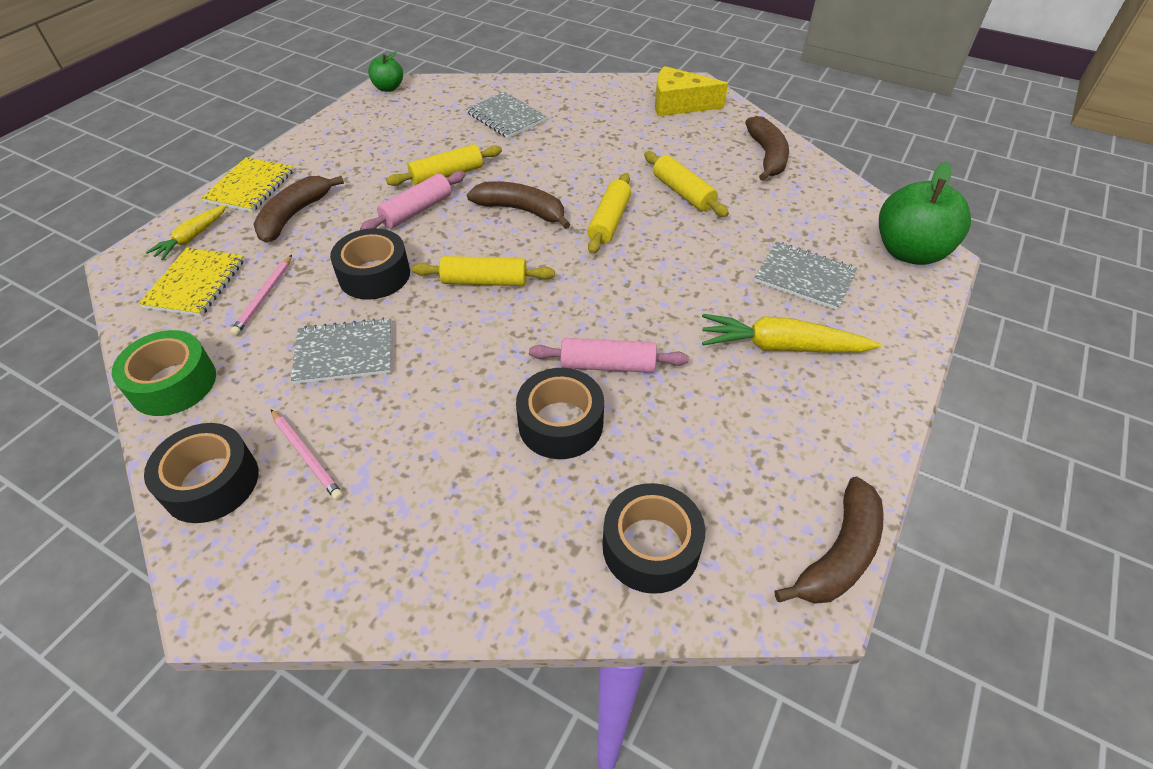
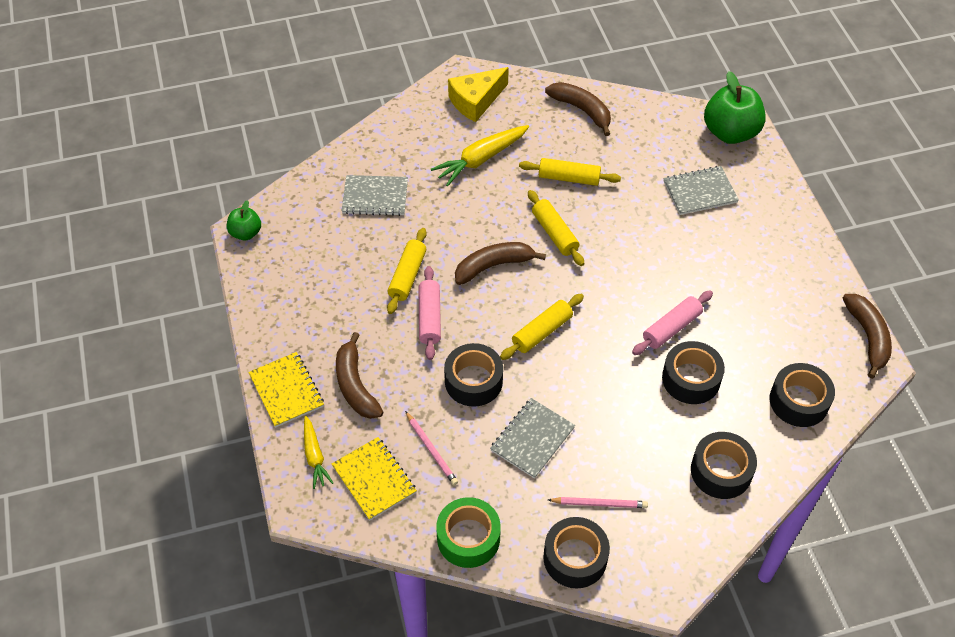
camera: 45 degrees left, 5 degrees up
(459, 537) = (721, 471): none -> black tape
(781, 346) = (736, 247): yellow carrot -> yellow carrot (481, 159)

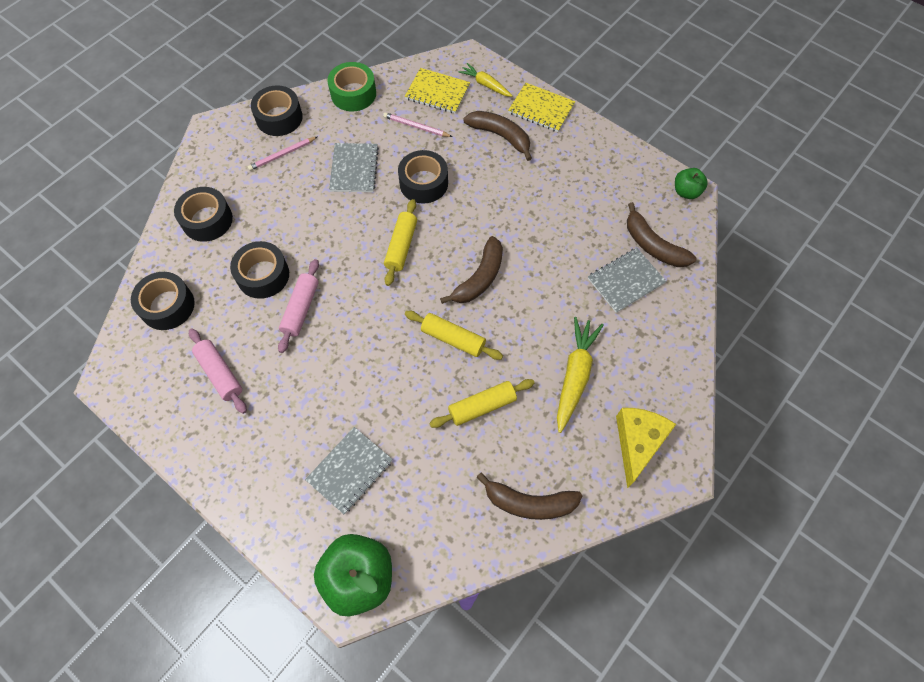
camera: 145 degrees right, 10 degrees up
(407, 276) = (537, 230): yellow rolling pin -> none
(429, 317) = (492, 209): pink rolling pin -> pink rolling pin (220, 373)
(868, 337) = (125, 400): brown banana -> brown banana (653, 245)

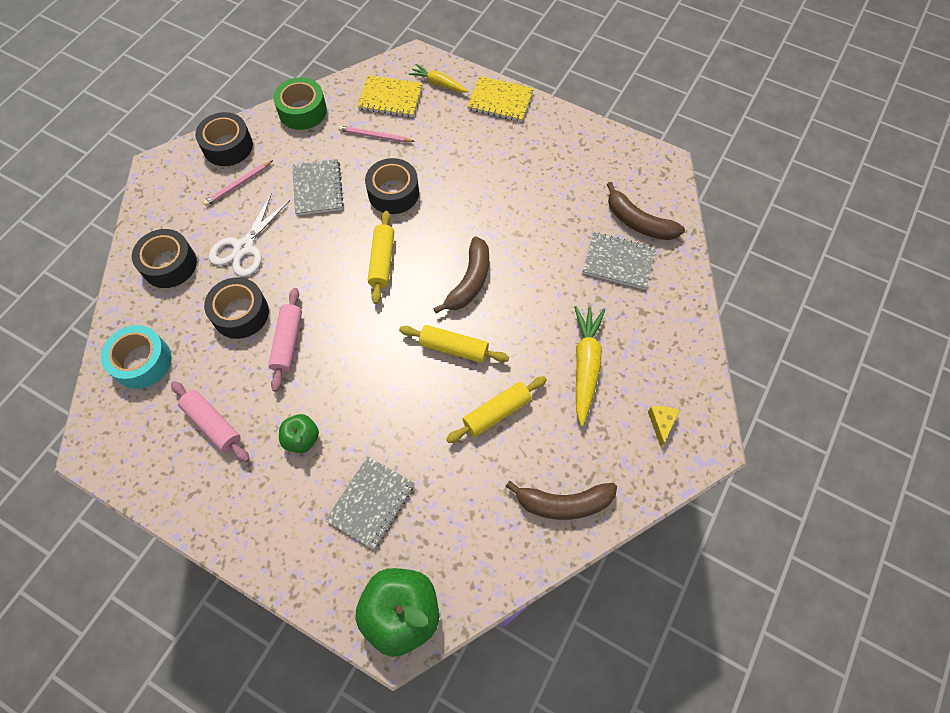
camera: 10 degrees left, 0 degrees up
(167, 306) = (142, 362): black tape -> turquoise tape
(277, 214) = (244, 247): none -> white scissors
(500, 136) = (464, 134): brown banana -> none
(625, 281) = (618, 262): grey notebook -> grey notebook turned 60 degrees clockwise
(637, 443) = (661, 423): yellow cheese -> yellow cheese, size x0.51
(686, 192) = (661, 164): green apple -> green apple (302, 439)

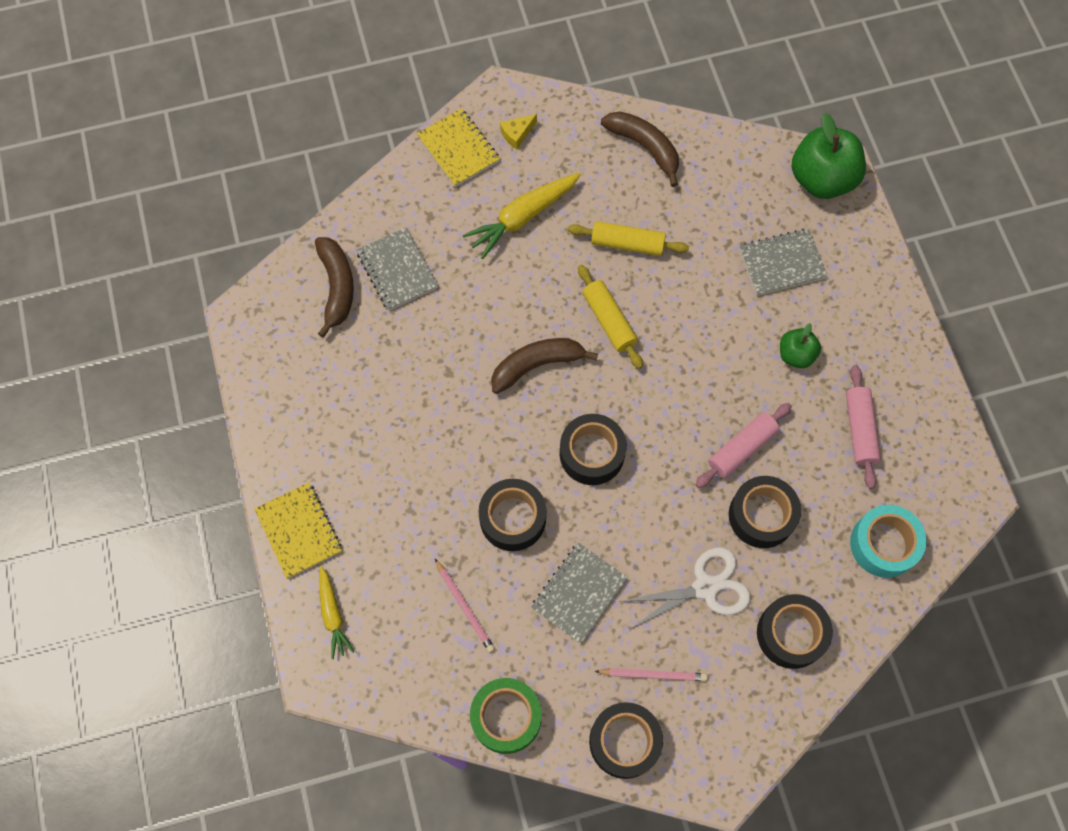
camera: 135 degrees left, 5 degrees up
(382, 261) = (592, 453): yellow rolling pin -> black tape
(390, 98) = (400, 644): yellow notebook -> yellow notebook (458, 149)

